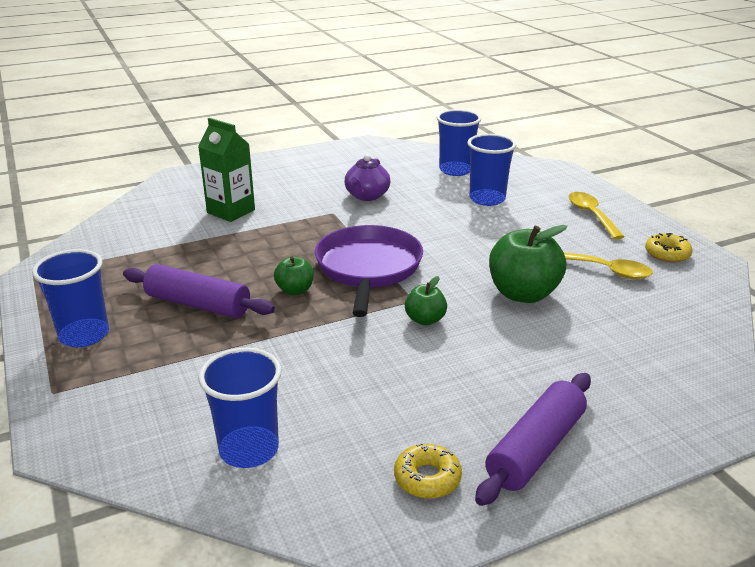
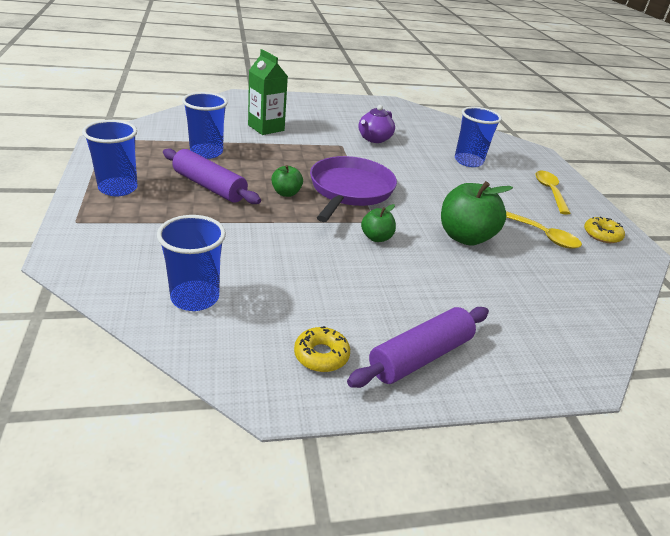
camera: 10 degrees right, 5 degrees up
(455, 170) = (453, 135): blue cup -> blue cup (206, 152)

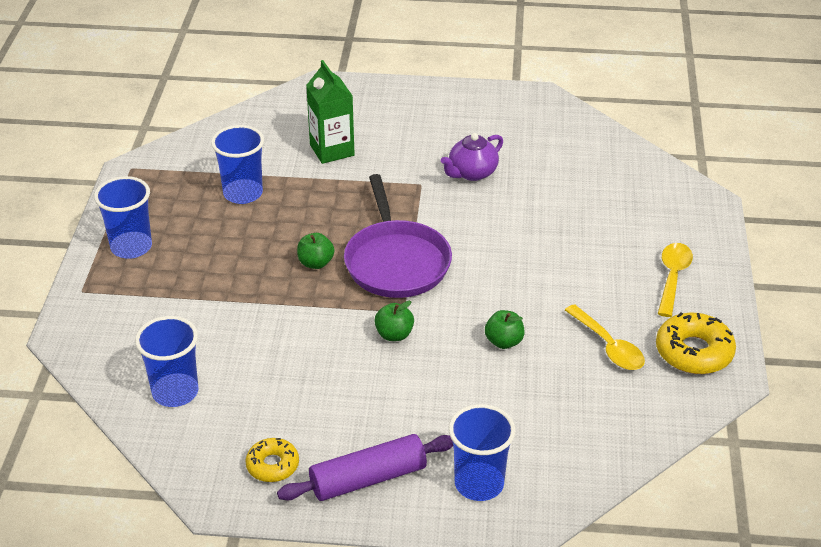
camera: 20 degrees right, 5 degrees up
(209, 186) = (230, 249): purple rolling pin -> none
(350, 190) = (396, 262): purple pan -> purple pan turned 135 degrees clockwise
(465, 237) = (504, 342): green apple -> green apple, size x0.53
(468, 161) = (587, 218): blue cup -> blue cup (479, 484)
(602, 235) = (694, 352): yellow donut -> yellow donut, size x1.60

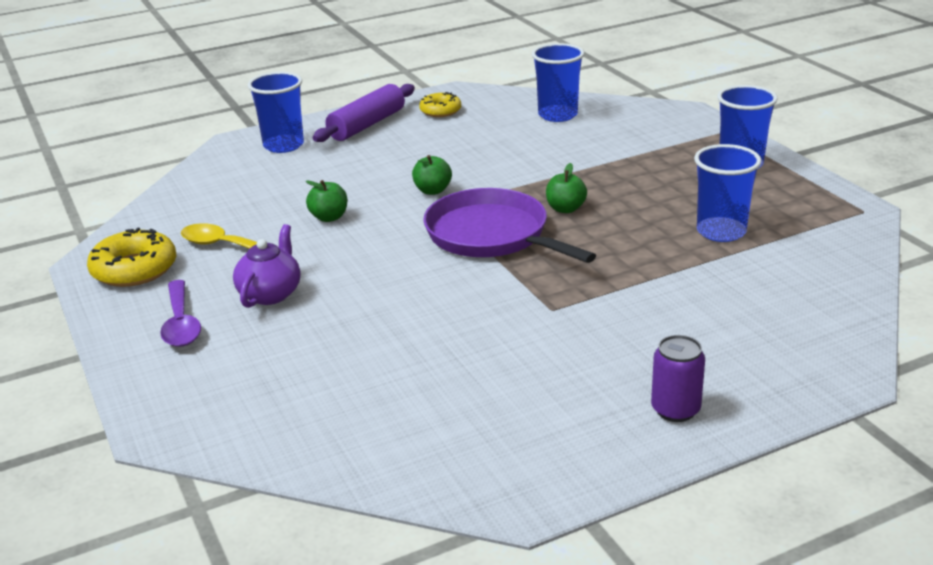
camera: 150 degrees right, 10 degrees down
(332, 150) = (700, 304): green carton -> none
(423, 104) = (675, 410): none -> purple can
(472, 173) = (506, 344): purple teapot -> purple teapot (270, 294)
(672, 277) = (181, 323): yellow spoon -> purple spoon

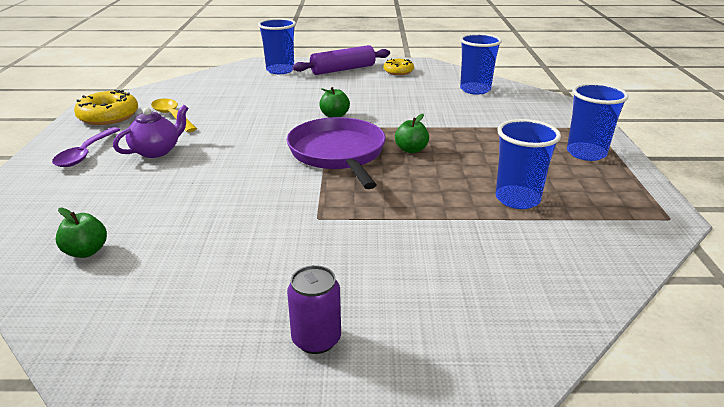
camera: 25 degrees right, 0 degrees up
(329, 217) = (251, 115): green apple -> green apple (86, 251)

